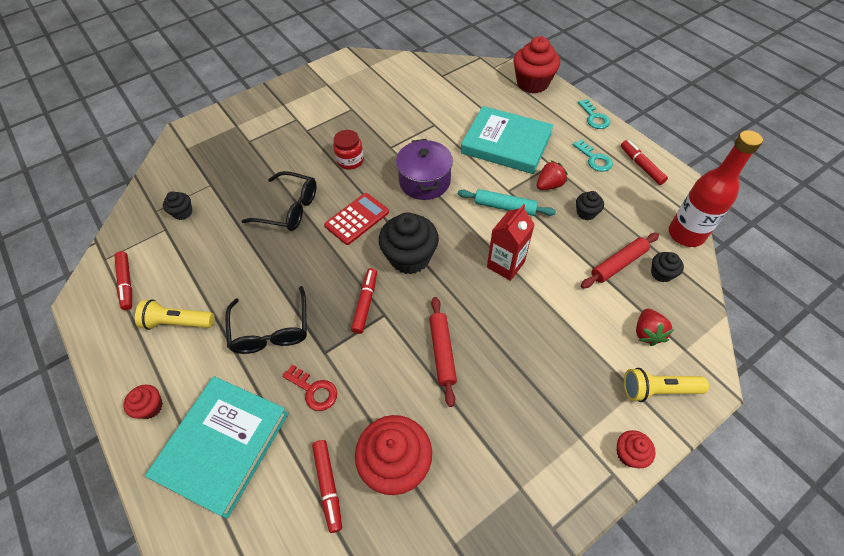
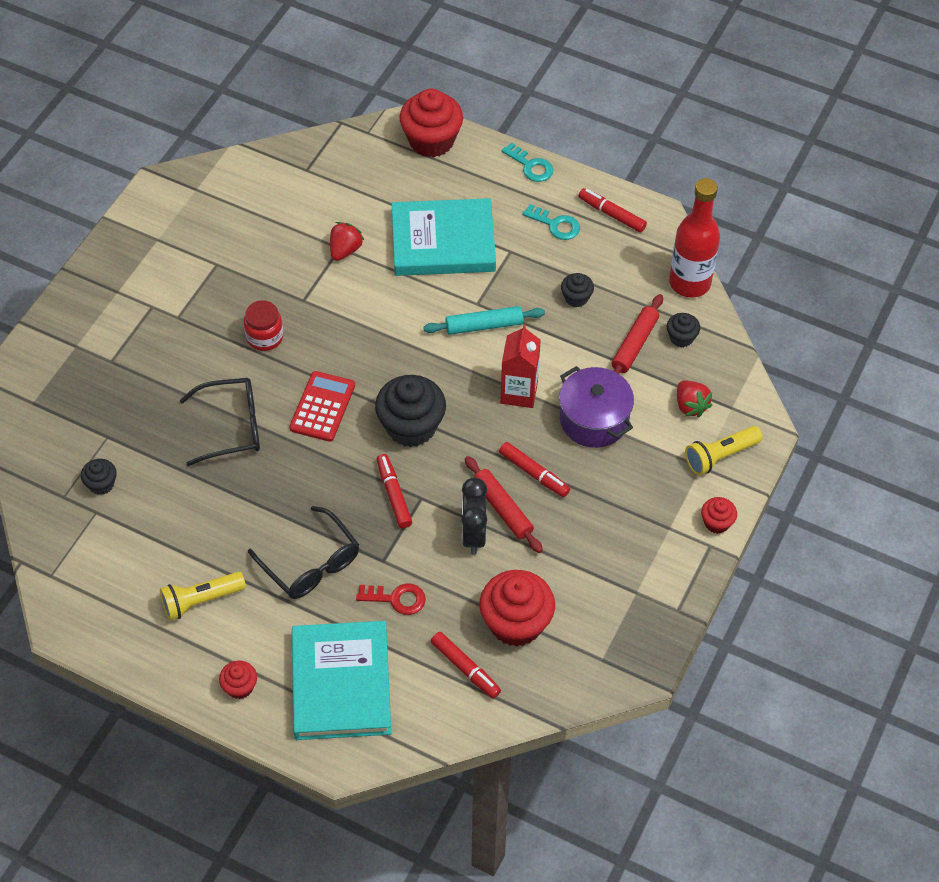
camera: 30 degrees left, 0 degrees up
(126, 283) = (104, 588): red marker -> red marker (534, 473)
(406, 364) = (473, 535): none -> black clock
(424, 181) = (373, 329): purple pot -> purple pot (594, 419)
(549, 185) = (520, 279): red strawberry -> red strawberry (345, 250)

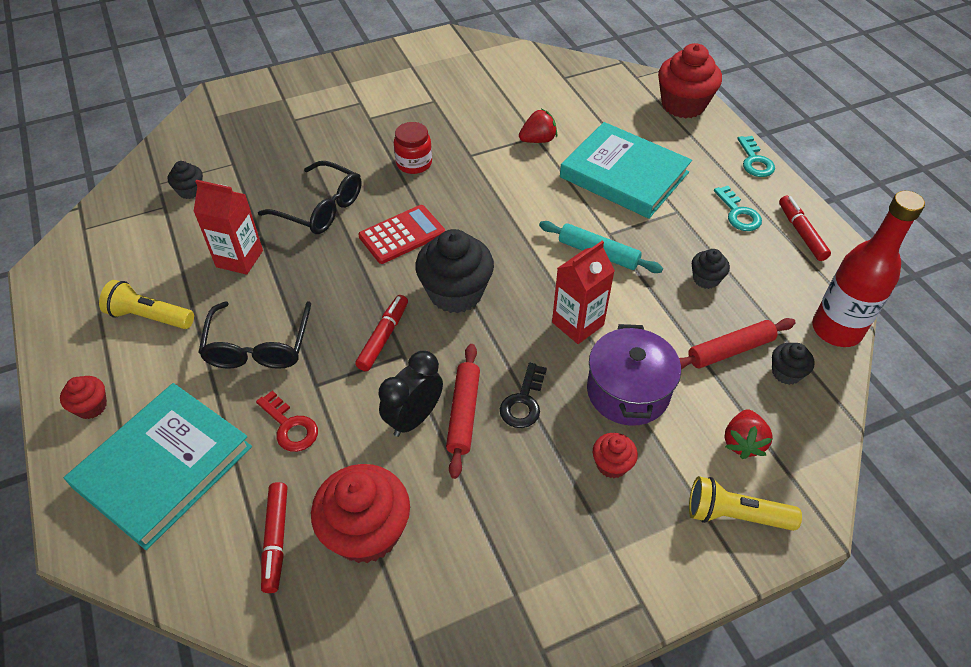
camera: 40 degrees right, 5 degrees down
(215, 511) = (239, 258): none -> red carton
(534, 473) = (523, 402): red marker -> black key
(716, 523) = (671, 584): red cupcake -> red cupcake (612, 464)

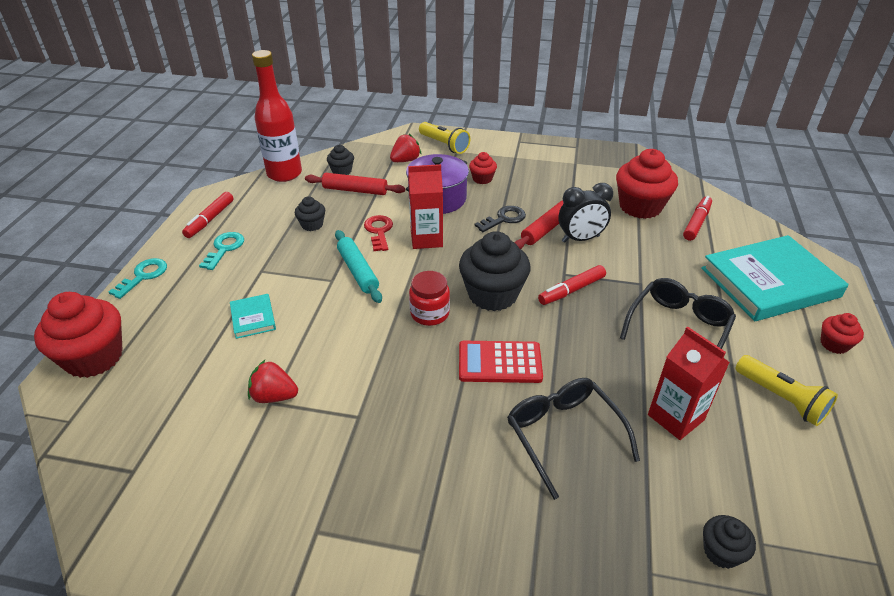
camera: 145 degrees left, 10 degrees down
(290, 426) = (669, 268): red key -> red key (379, 231)
(414, 163) = (425, 439): red jar -> red jar (429, 313)
(624, 175) = (253, 318): turquoise book -> turquoise book, size x0.43

